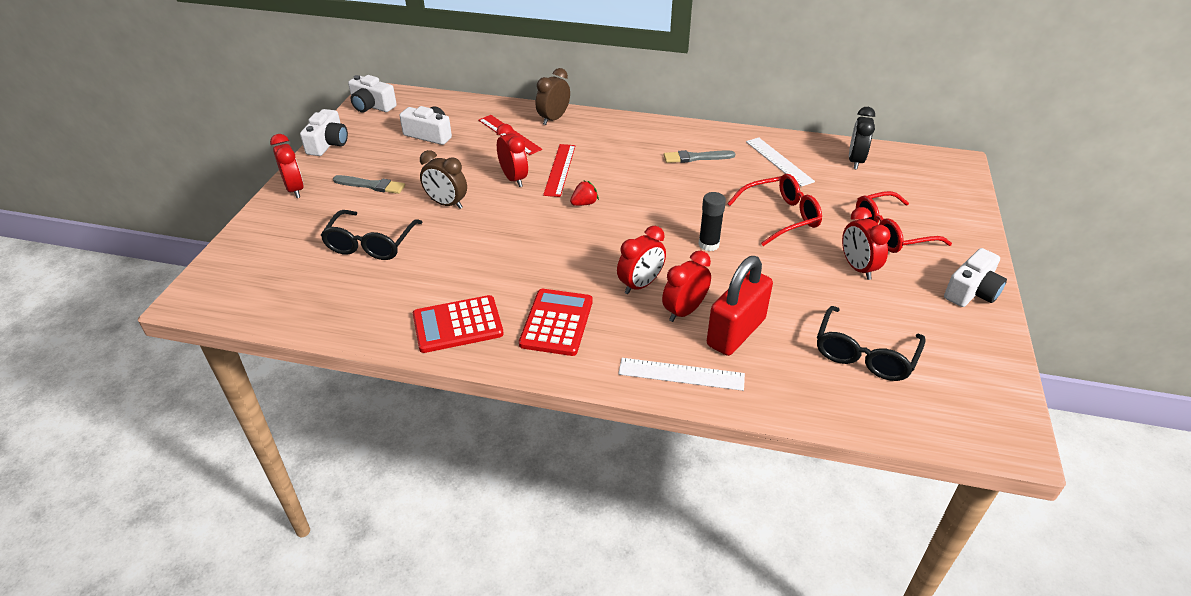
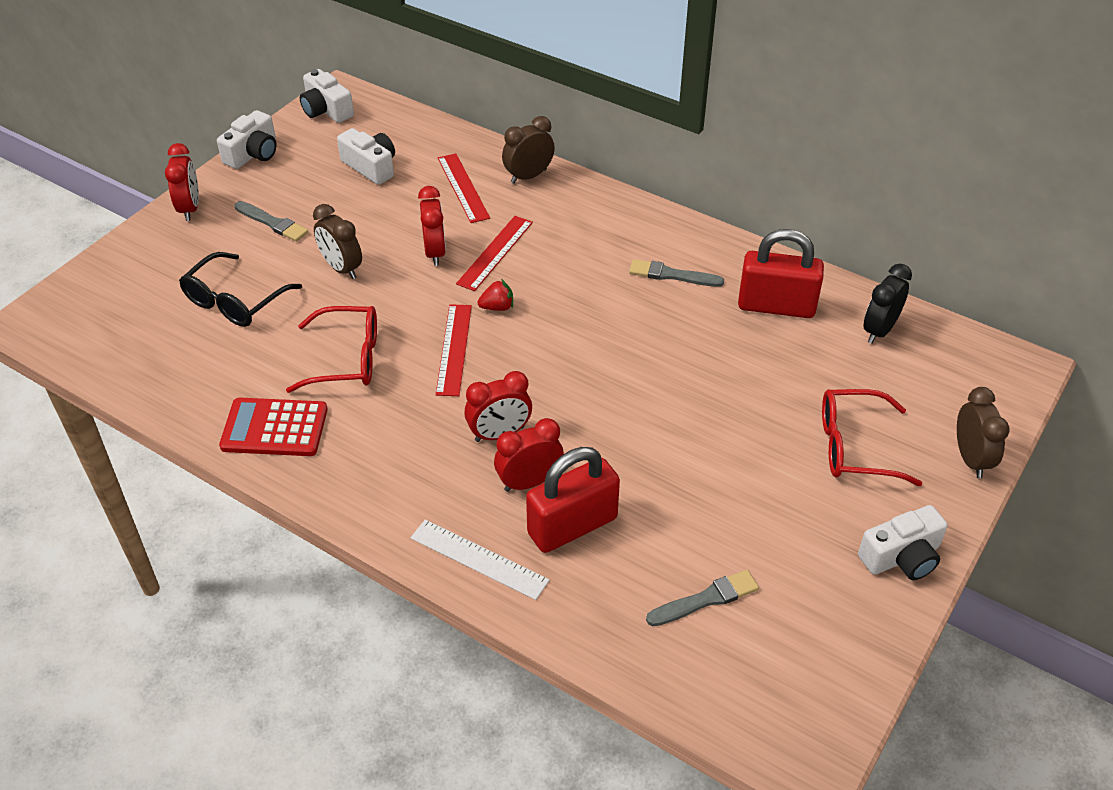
camera: 20 degrees right, 5 degrees up
(557, 322) = (380, 455): red calculator -> none
(569, 237) = (454, 349): none -> red ruler
(708, 244) = (612, 402): black glue stick -> none
(779, 161) = (776, 306): white ruler -> red padlock
(781, 216) = (726, 387): red glasses -> red glasses (347, 359)
(857, 268) = (776, 484): red clock -> none
(864, 355) = (705, 599): black glasses -> grey brush
(968, 222) = (971, 459): none -> brown clock

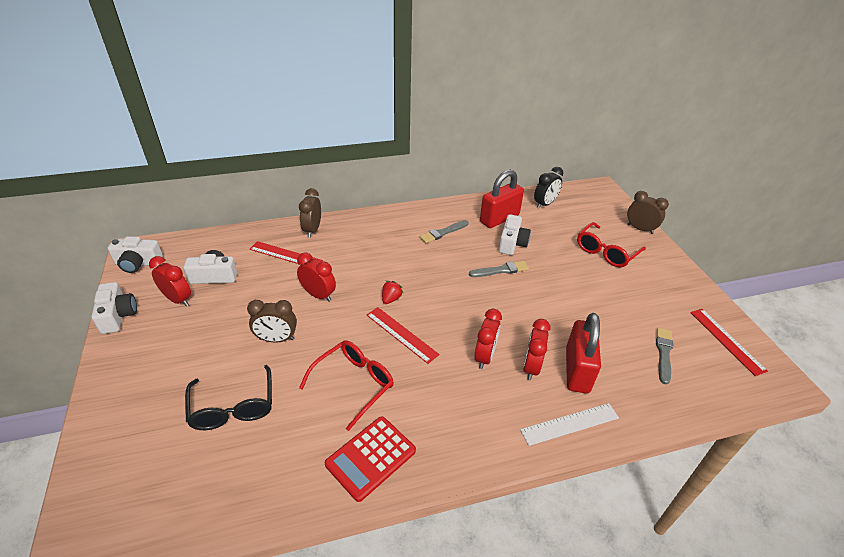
camera: 50 degrees left, 5 degrees down
(190, 208) = (114, 376): red clock -> red clock (178, 299)
(272, 223) = (192, 345): grey brush -> grey brush (500, 270)
(495, 252) = (350, 274): red ruler -> red ruler (726, 340)
(879, 330) = (544, 204): black clock -> black clock turned 120 degrees counterclockwise
(902, 557) = (681, 279): white camera -> white camera (512, 243)

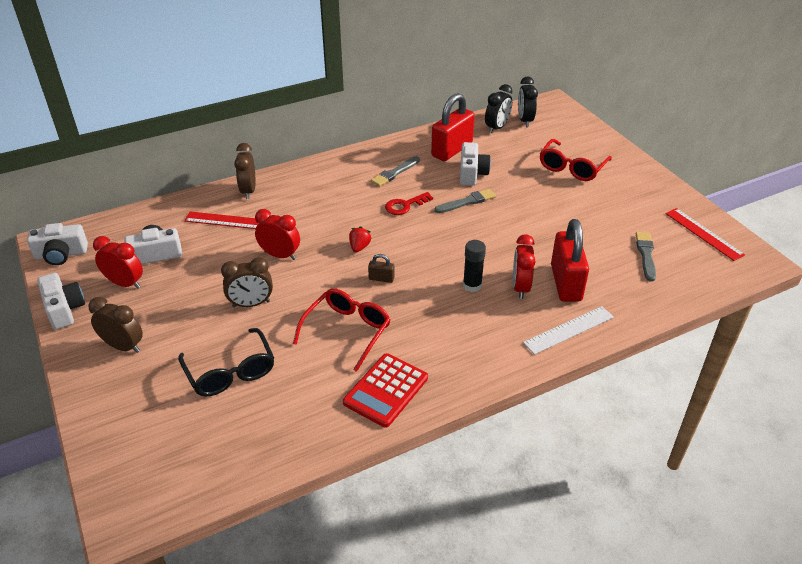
camera: 10 degrees left, 0 degrees up
(401, 334) = (381, 278): red ruler -> brown padlock
(443, 265) = (405, 205): none -> red key
(484, 356) = (472, 285): red clock -> black glue stick
(571, 201) = (524, 120): none -> black clock
(640, 229) = (602, 140): brown clock -> brown clock (123, 346)

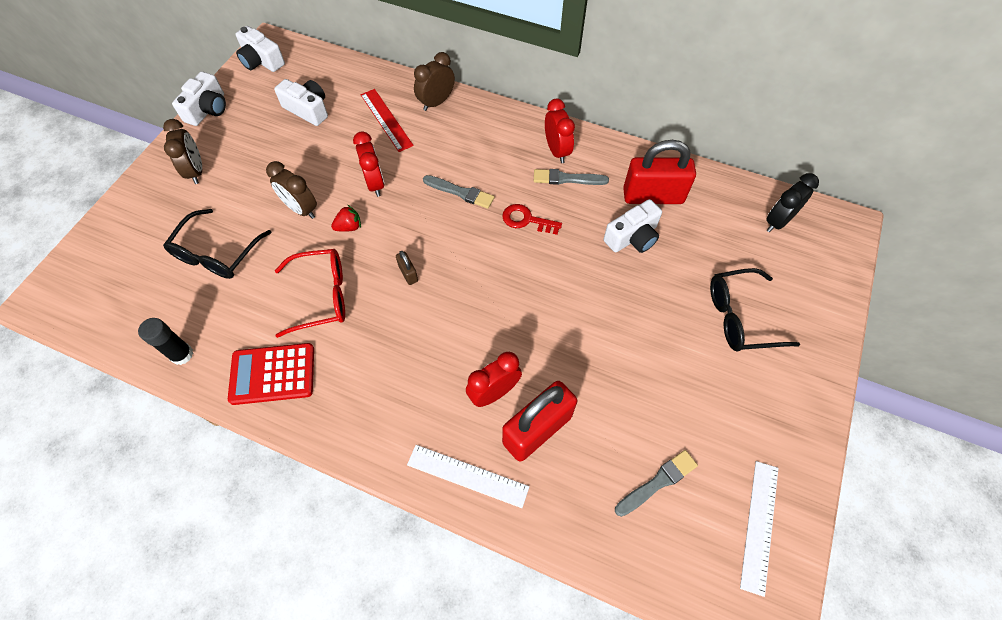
camera: 50 degrees right, 20 degrees up
(125, 283) = (261, 119): red clock -> red clock (557, 151)
(359, 247) = (435, 228): red strawberry -> red strawberry (349, 227)
(467, 202) = (582, 263): grey brush -> grey brush (460, 192)
(472, 285) = (461, 350): black glue stick -> black glue stick (182, 354)
(497, 128) = (735, 207): black clock -> none
(571, 168) = (740, 317): red glasses -> black glasses
(703, 234) = (759, 525): red ruler -> white ruler

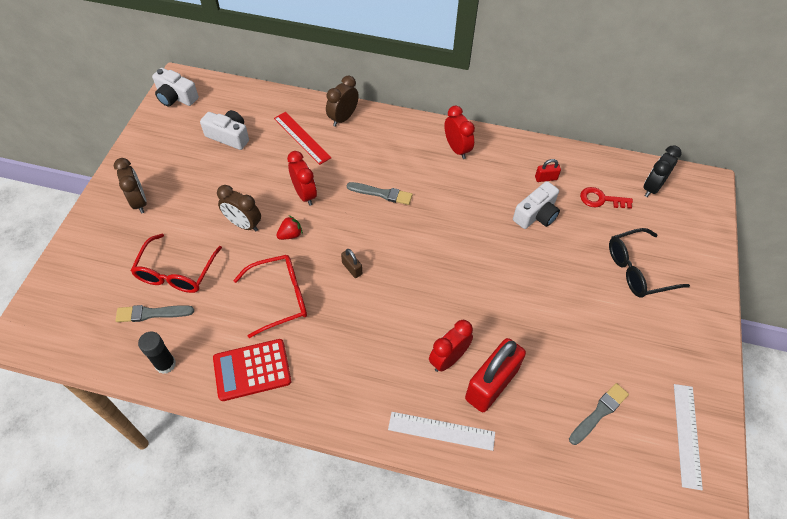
camera: 10 degrees left, 5 degrees down
(208, 109) = (136, 145): white camera -> none
(217, 254) = (176, 273): black glasses -> red glasses
(526, 220) = (444, 210): red key -> red key (601, 199)
(567, 179) = (471, 172): grey brush -> grey brush (152, 313)
(653, 196) = (546, 178): red padlock -> red padlock, size x0.43

